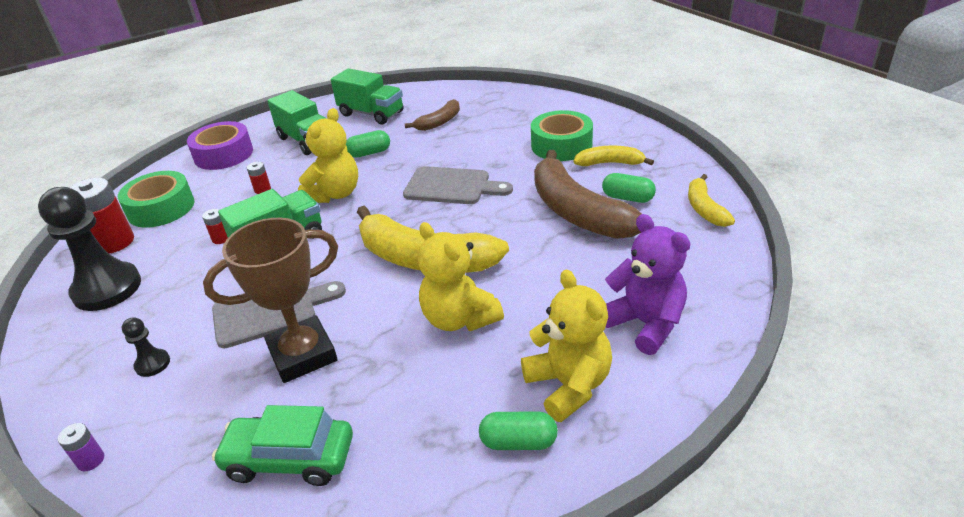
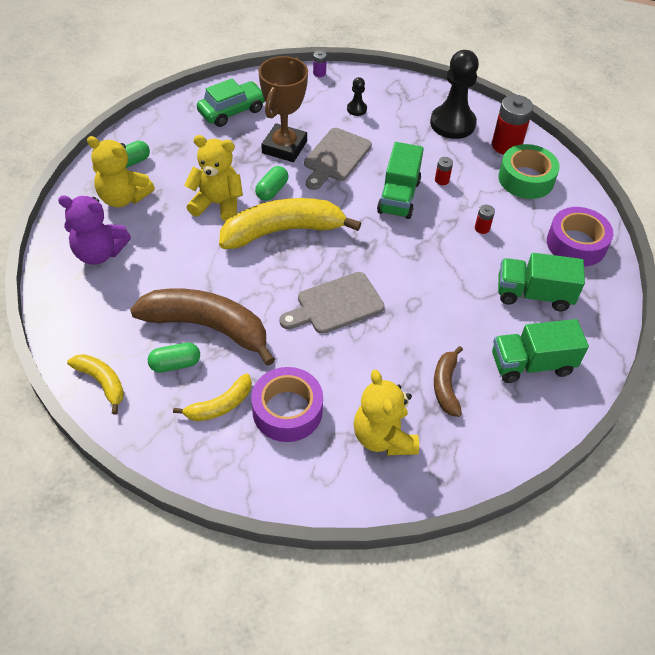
camera: 135 degrees right, 15 degrees up
(334, 194) = (420, 251): yellow teddy bear -> yellow teddy bear (383, 437)
(369, 153) = (455, 308): green capsule -> green capsule (272, 190)
(561, 145) = (287, 411): green tape -> purple tape

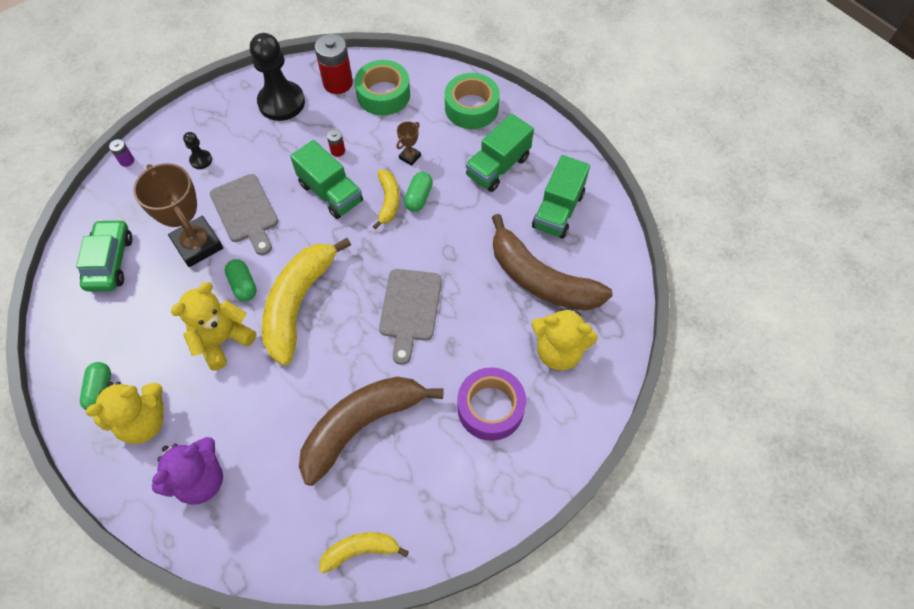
camera: 55 degrees left, 10 degrees up
(175, 364) = (383, 474): green capsule -> green capsule (418, 197)
(220, 405) = (451, 459): yellow banana -> yellow banana (388, 201)
(446, 386) = (540, 279): brown banana -> brown banana, size x1.95
(482, 228) = (410, 157): red battery -> brown trophy
(576, 244) = (471, 108): purple tape -> green tape

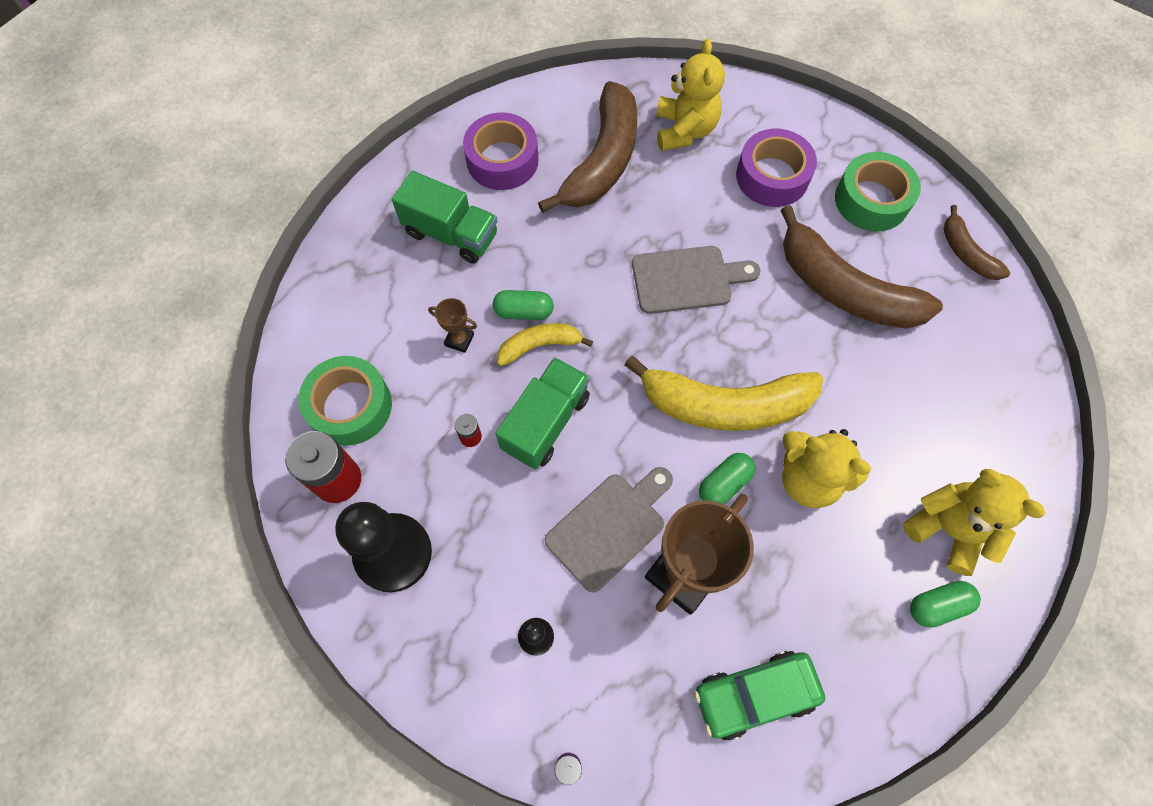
camera: 105 degrees left, 5 degrees up
(200, 479) = (978, 433): purple teddy bear -> none
(360, 550) = (966, 253): yellow banana -> brown banana
(471, 108) = (356, 286): green tape -> green tape (871, 200)
(558, 210) = (502, 160): green truck -> purple tape

